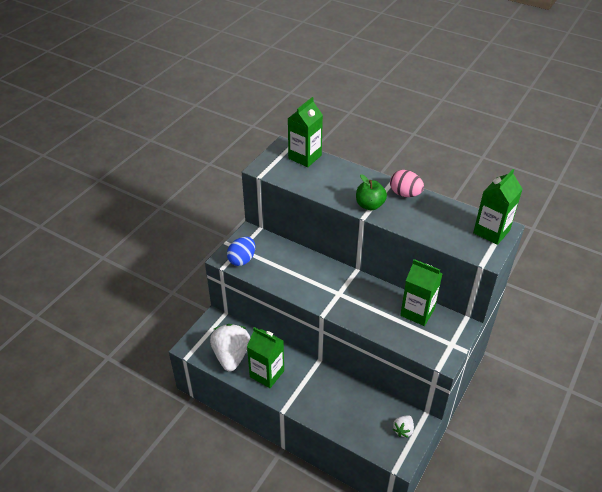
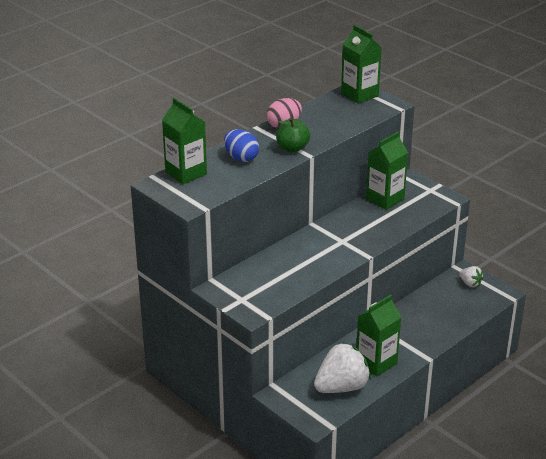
camera: 75 degrees left, 10 degrees down
(231, 356) = (341, 387): white strawberry -> white strawberry turned 135 degrees clockwise
(242, 259) = (261, 300): blue egg -> blue egg (241, 158)

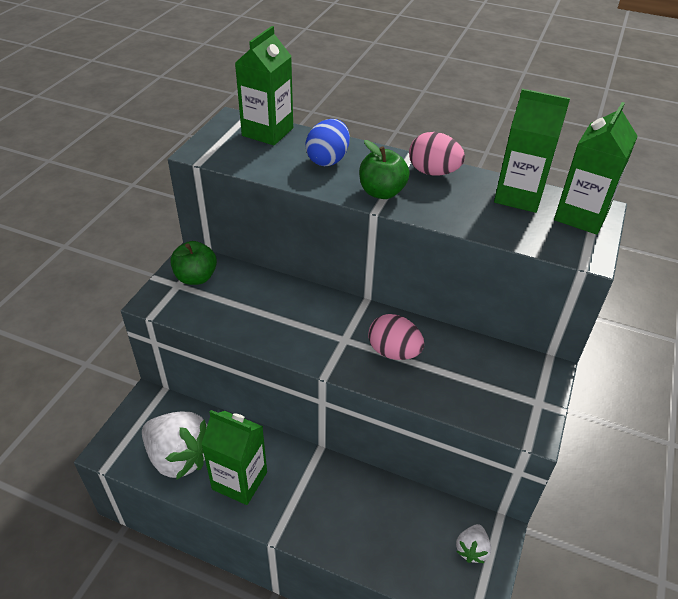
camera: 65 degrees right, 10 degrees up
(239, 289) = (196, 277): none -> green apple
(364, 226) = (393, 352): none -> pink egg
(385, 199) = (473, 356): green carton -> green carton (518, 196)

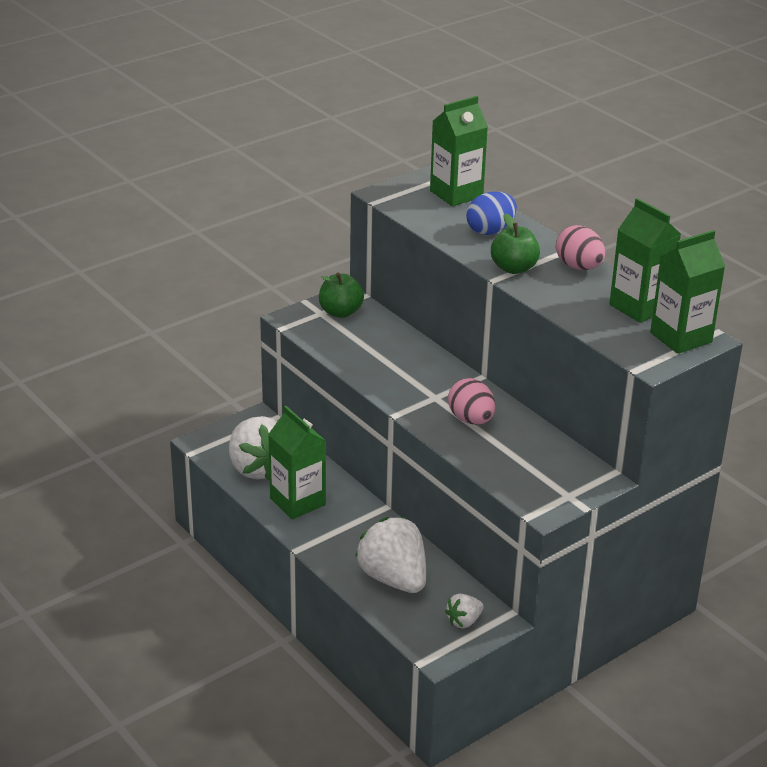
camera: 30 degrees right, 10 degrees down
(380, 530) = (393, 578): none -> white strawberry

